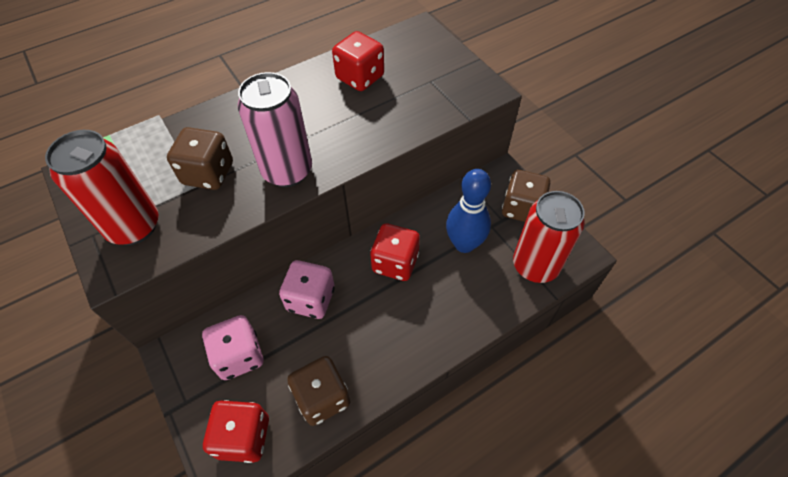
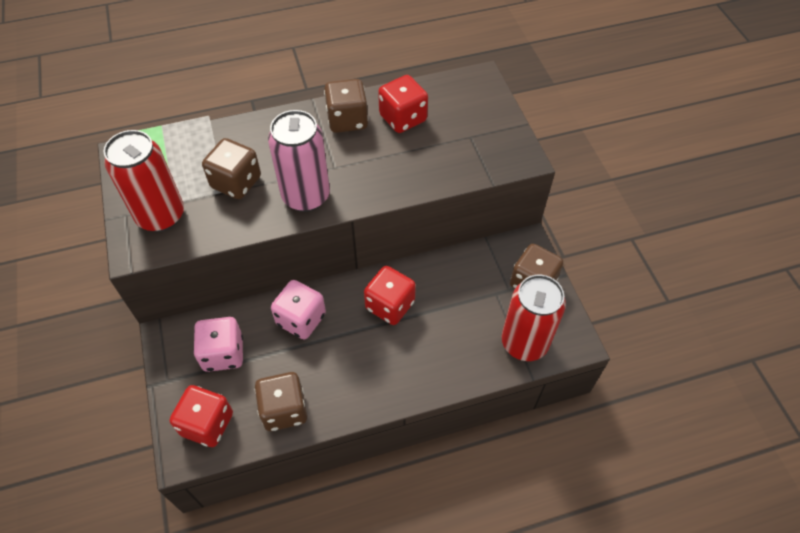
camera: 15 degrees right, 0 degrees up
(305, 90) = (347, 120): none -> brown dice
(464, 244) = (462, 304): blue bowling pin -> none

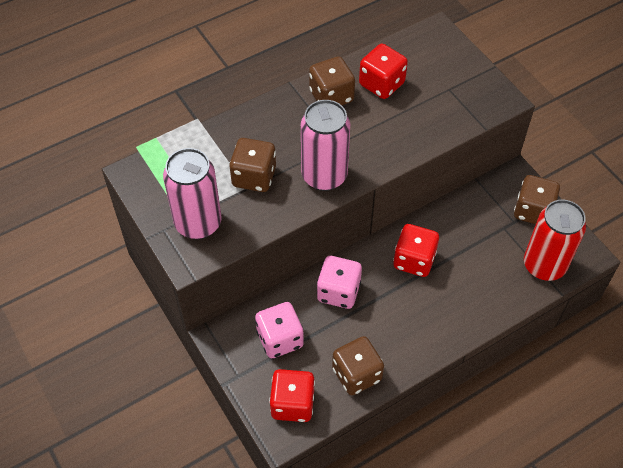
camera: 15 degrees left, 0 degrees up
(161, 216) = (198, 223): red can -> pink can

